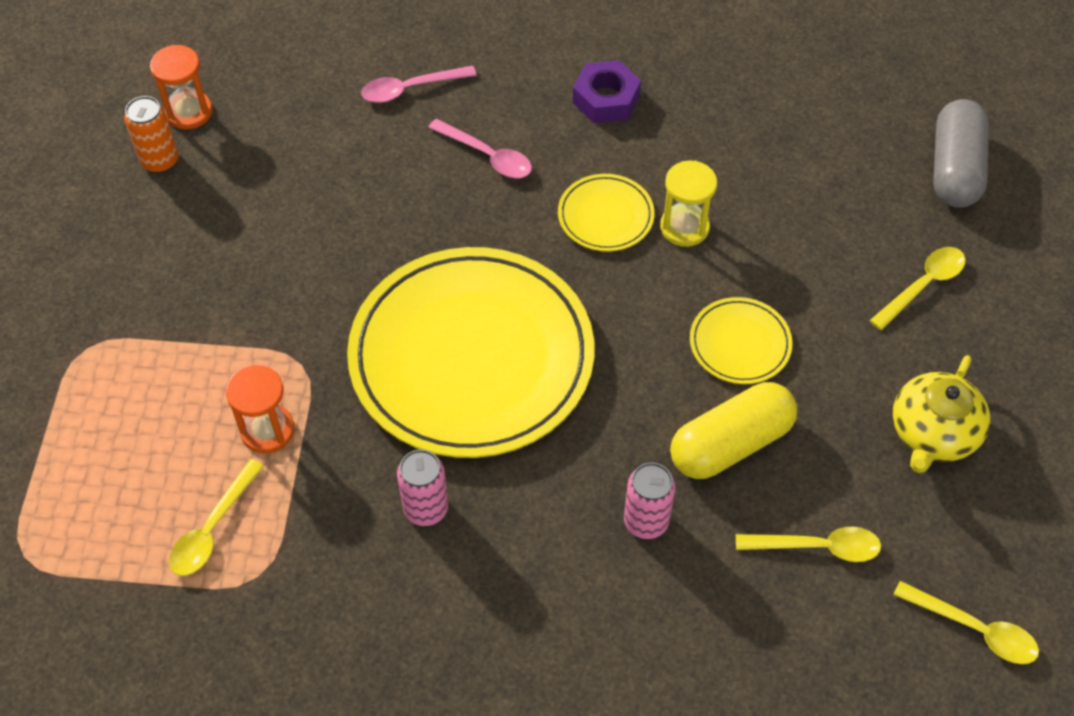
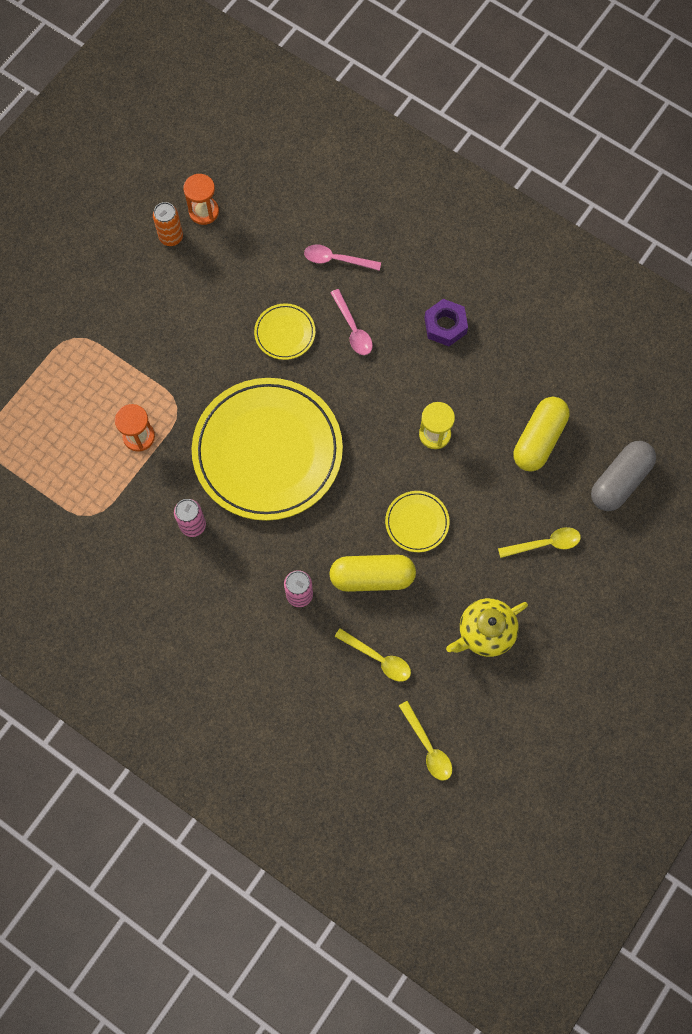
camera: 30 degrees right, 15 degrees up
(213, 528) = (83, 477): yellow spoon -> none
(605, 216) = (395, 403): yellow plate -> yellow plate (285, 333)
(820, 170) = (539, 439): none -> yellow capsule

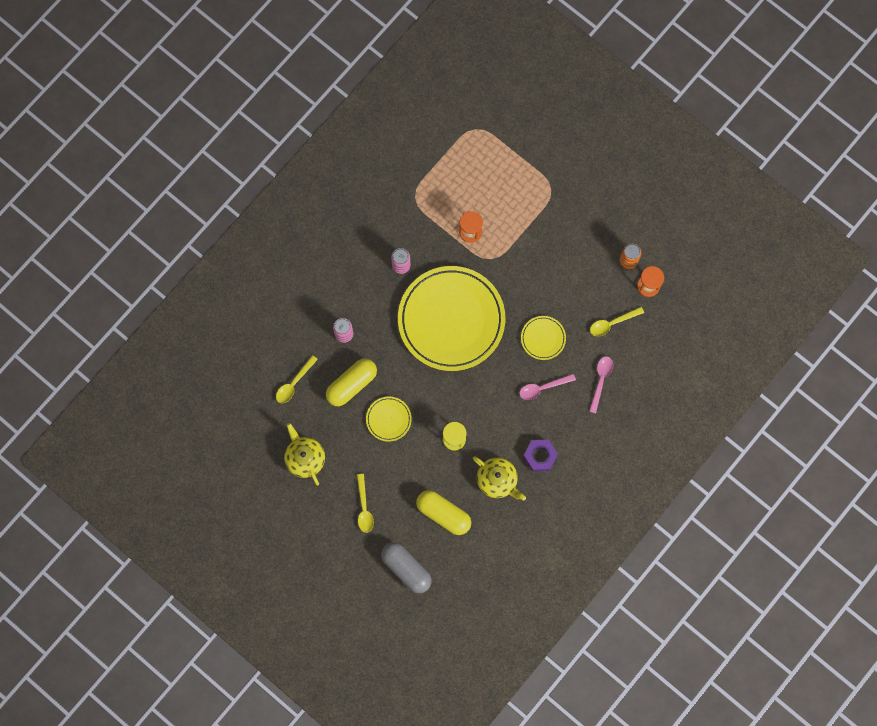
camera: 95 degrees right, 5 degrees up
(372, 577) = (351, 384): yellow capsule -> yellow capsule turned 45 degrees clockwise
(427, 746) = (231, 410): yellow spoon -> yellow spoon (612, 323)
(484, 375) = (497, 480): none -> yellow teapot

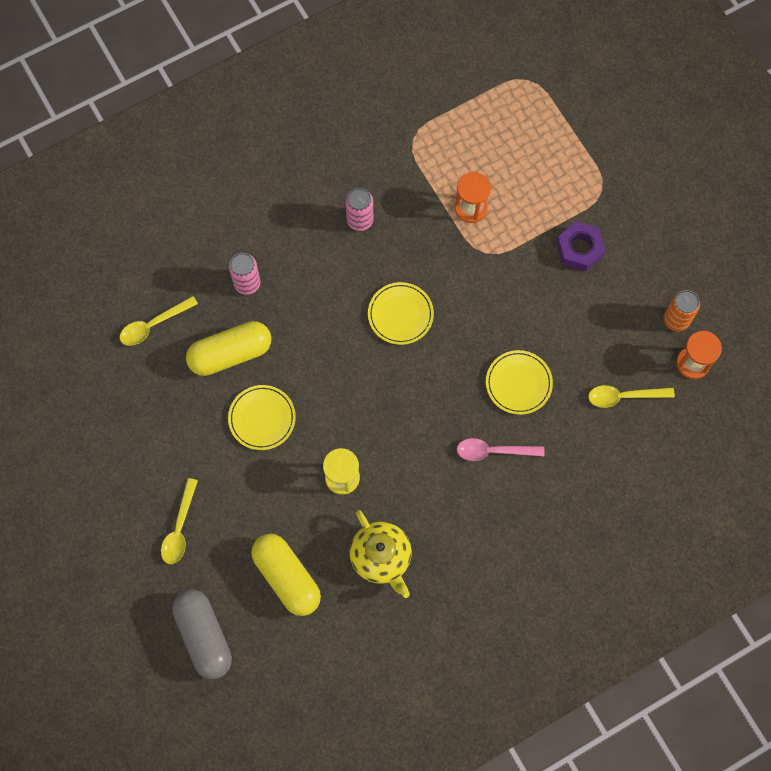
camera: 20 degrees right, 5 degrees down
(305, 458) = (126, 430): yellow teapot -> none
(451, 320) = (400, 314): yellow plate -> yellow plate, size x0.42
(540, 456) = (454, 545): purple nut -> purple nut (579, 249)
(601, 381) = (579, 470): pink spoon -> none

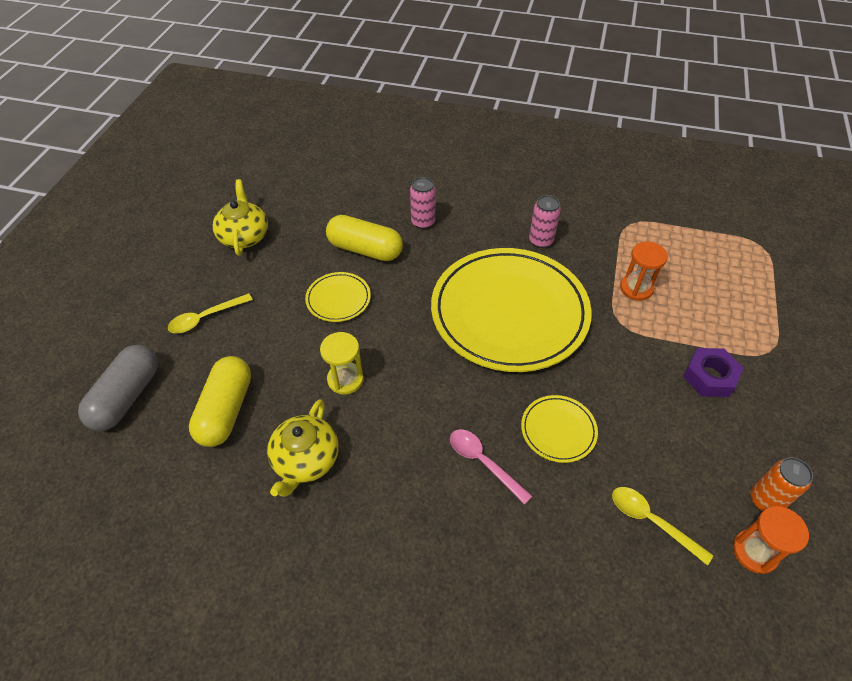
camera: 45 degrees right, 20 degrees down
(114, 431) = (244, 236): none -> yellow teapot
(153, 325) = (339, 202): yellow spoon -> none
(400, 314) = (509, 313): yellow plate -> yellow plate, size x2.38

